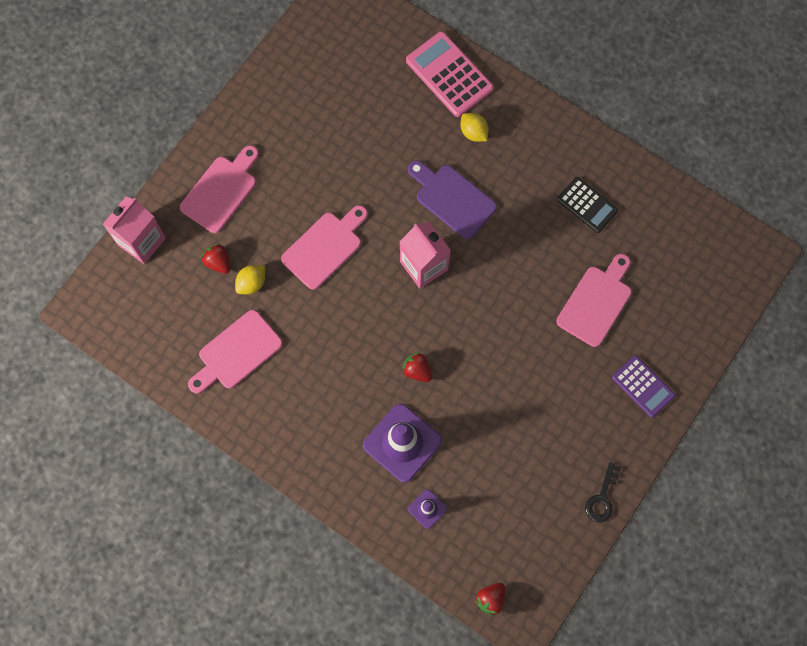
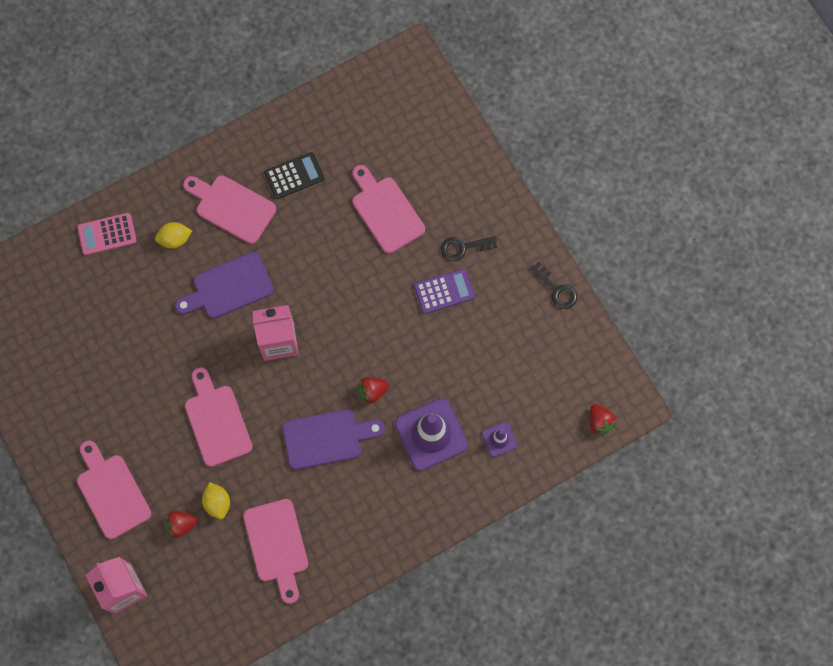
camera: 65 degrees left, 0 degrees up
(354, 350) = (327, 438): none -> purple cutting board
(449, 75) = (107, 234): pink calculator -> pink calculator, size x0.64
(528, 166) = (232, 207): none -> pink cutting board
(598, 390) = (463, 247): none -> black key
(643, 386) = (478, 210): purple calculator -> purple calculator (444, 291)

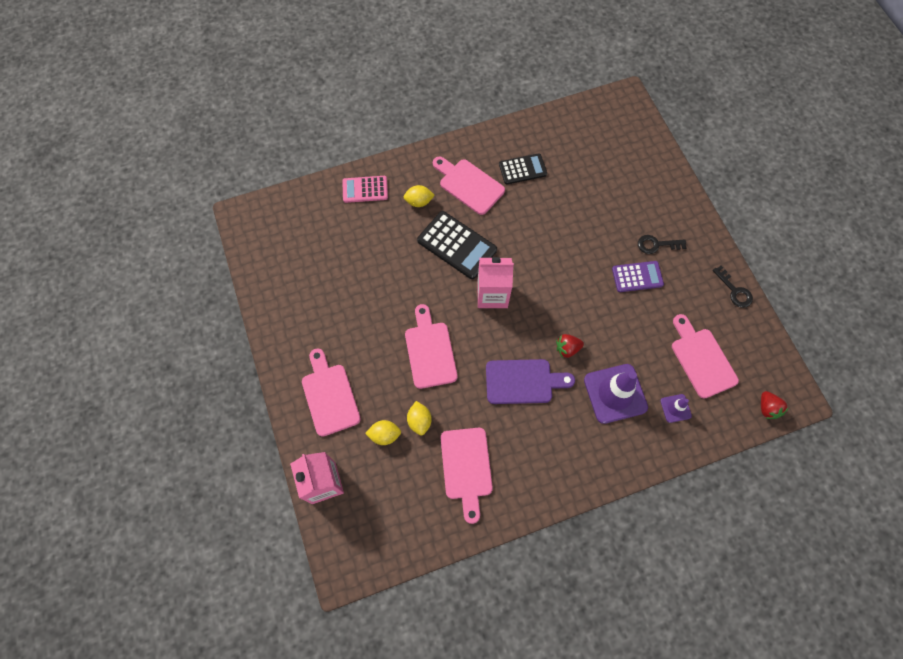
camera: 10 degrees right, 5 degrees down
(181, 525) = (384, 435): red strawberry -> yellow lemon
(228, 287) = (457, 245): purple cutting board -> black calculator
(385, 211) = (594, 207): pink cutting board -> pink cutting board (701, 359)

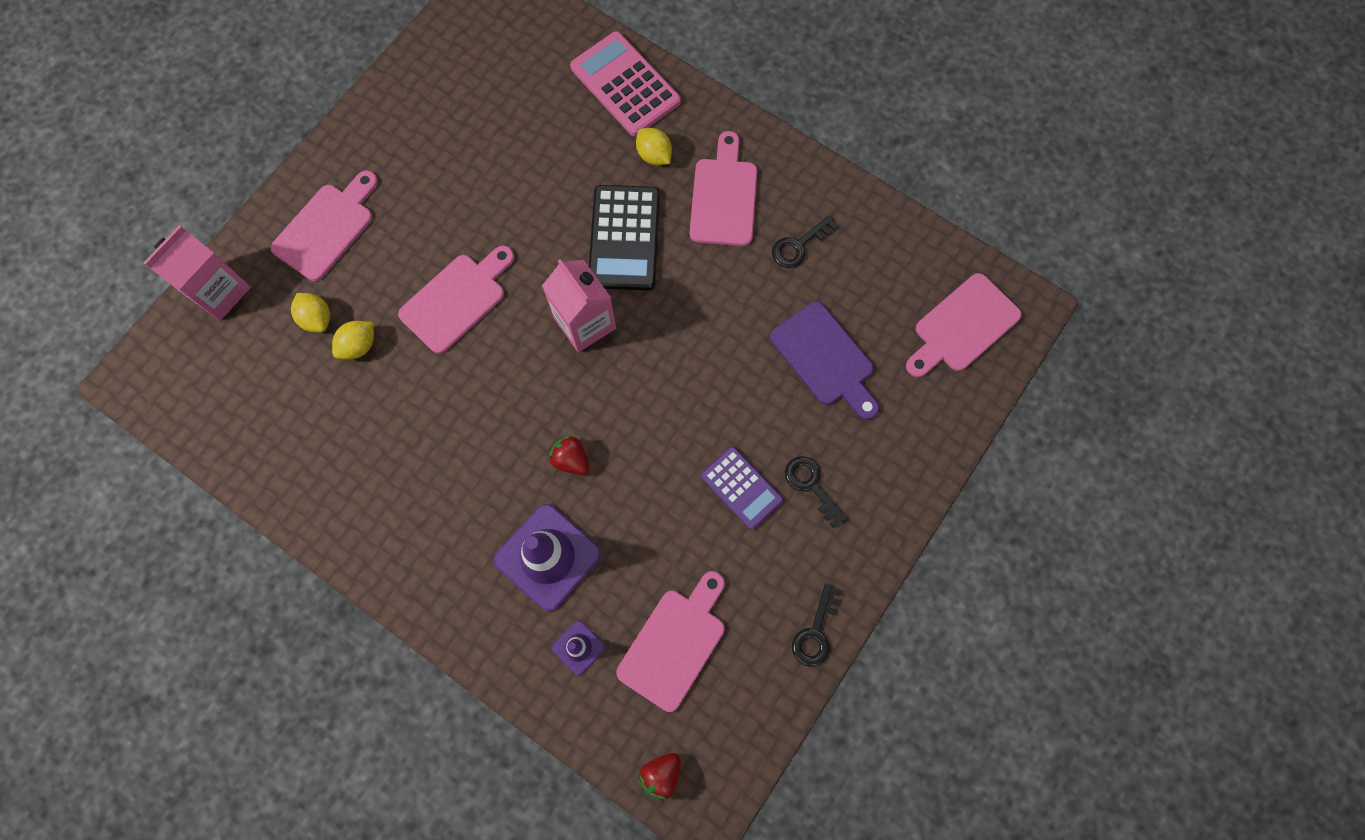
camera: 55 degrees right, 5 degrees up
(365, 189) = (625, 85): pink calculator -> pink calculator, size x1.56
(466, 467) = (334, 436): pink cutting board -> pink cutting board (963, 326)
(522, 169) = (798, 246): black calculator -> black key
(523, 381) = (489, 433): purple cutting board -> purple cutting board (825, 358)

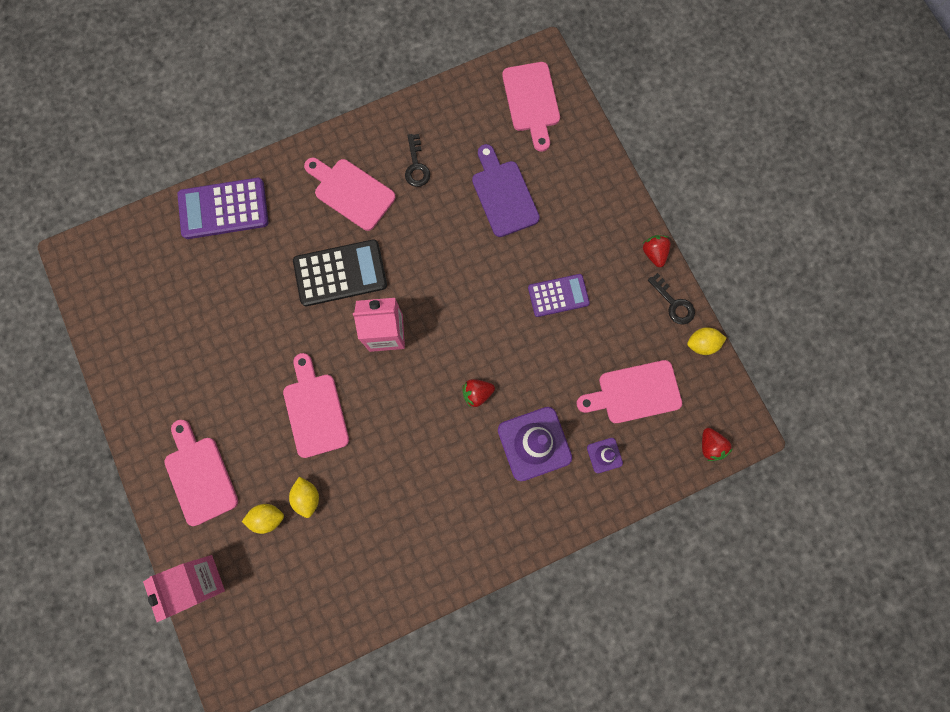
camera: 60 degrees left, 5 degrees up
(624, 238) = (340, 273): black calculator -> black calculator turned 45 degrees counterclockwise
(625, 85) = (224, 209): pink calculator -> purple calculator
(654, 155) = (291, 220): yellow lemon -> yellow lemon (701, 344)
(674, 643) = (634, 393): pink cutting board -> pink cutting board turned 75 degrees counterclockwise
(811, 485) = (581, 252): black key -> none
(825, 358) = (503, 195): purple cutting board -> purple cutting board turned 105 degrees counterclockwise
(864, 573) = (654, 253): none -> red strawberry

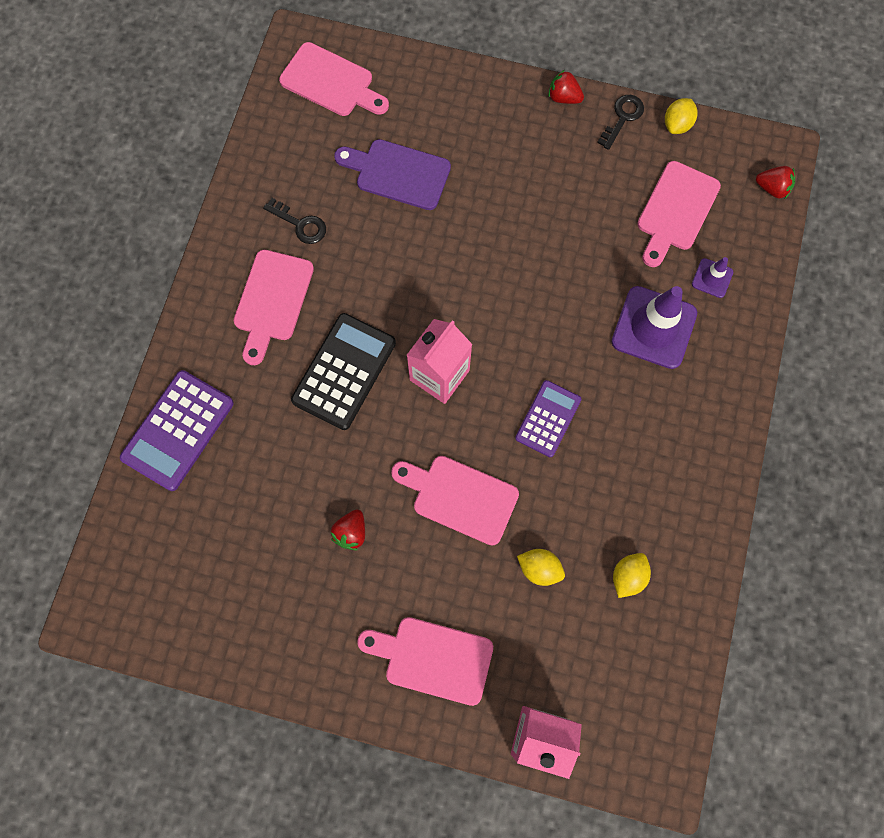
camera: 50 degrees left, 5 degrees down
(268, 517) = (529, 622): yellow lemon -> yellow lemon (628, 576)
(351, 192) = (272, 301): pink cutting board -> pink cutting board turned 60 degrees counterclockwise
(477, 393) = (566, 340): red strawberry -> red strawberry (351, 532)
(558, 295) = (534, 202): purple calculator -> purple calculator (548, 419)
(673, 303) = (622, 118): black key -> black key turned 60 degrees counterclockwise

